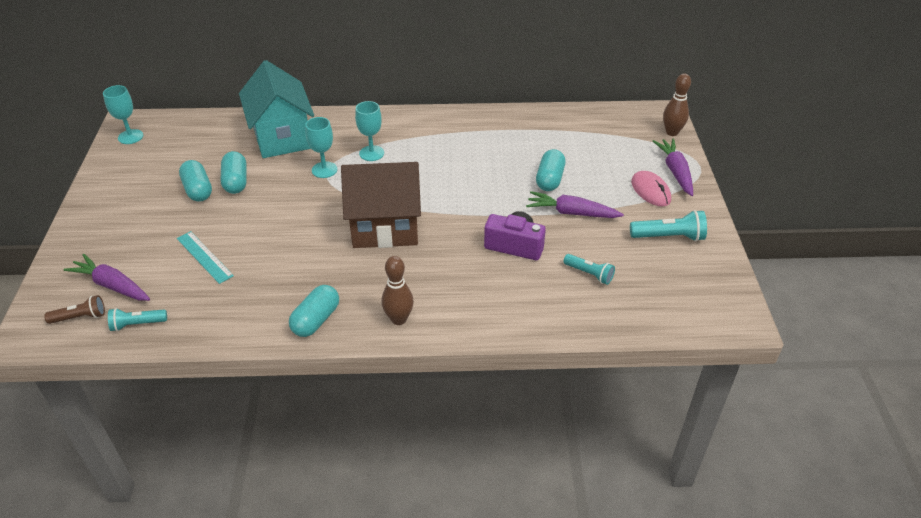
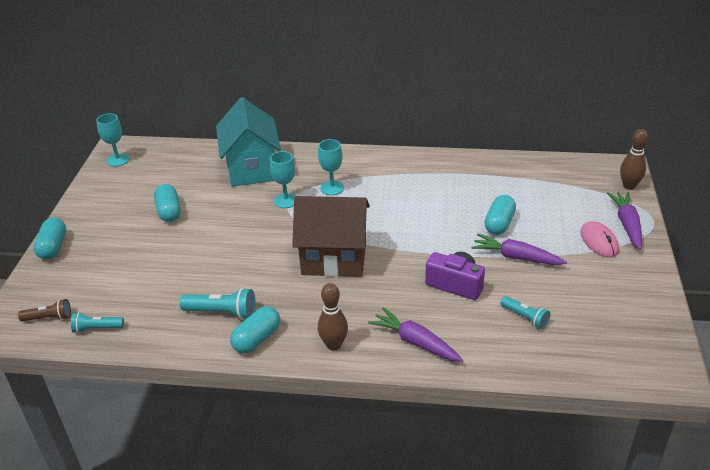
camera: 10 degrees right, 5 degrees down
(112, 285) = (81, 292): purple carrot -> purple carrot (415, 342)
(204, 257) = (165, 272): turquoise ruler -> none
(236, 182) = (204, 206): turquoise capsule -> turquoise capsule (53, 247)
(669, 237) = (611, 287): turquoise flashlight -> turquoise flashlight (222, 312)

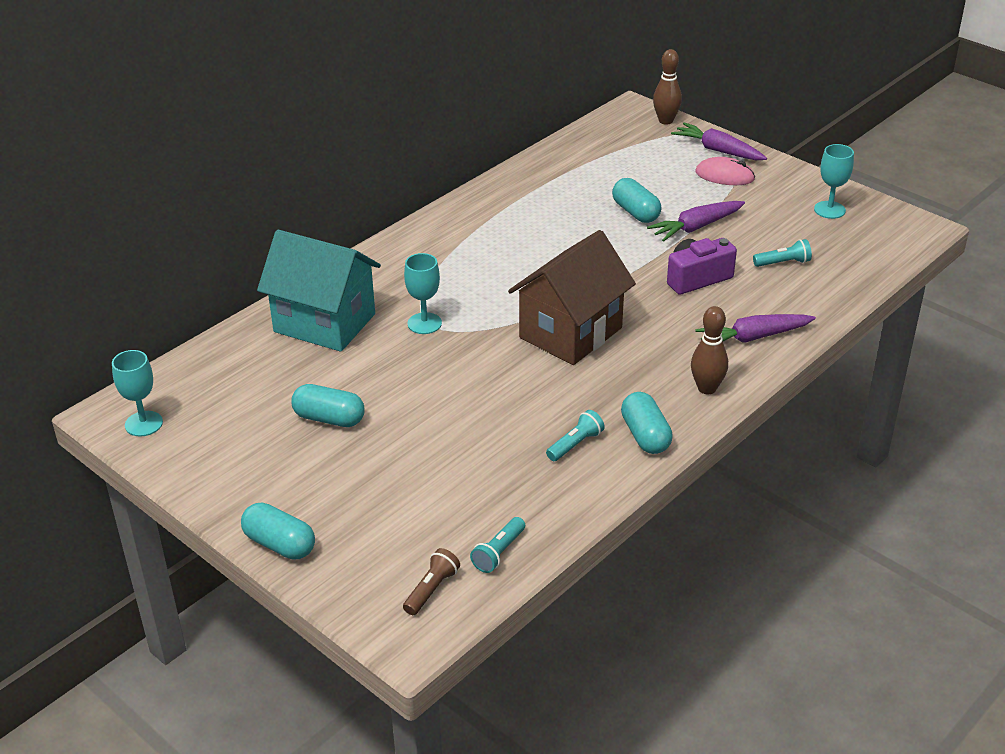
camera: 55 degrees left, 0 degrees up
(222, 312) = (575, 444): turquoise flashlight -> turquoise flashlight, size x0.67
(332, 188) = (443, 283): turquoise goblet -> turquoise goblet (829, 210)

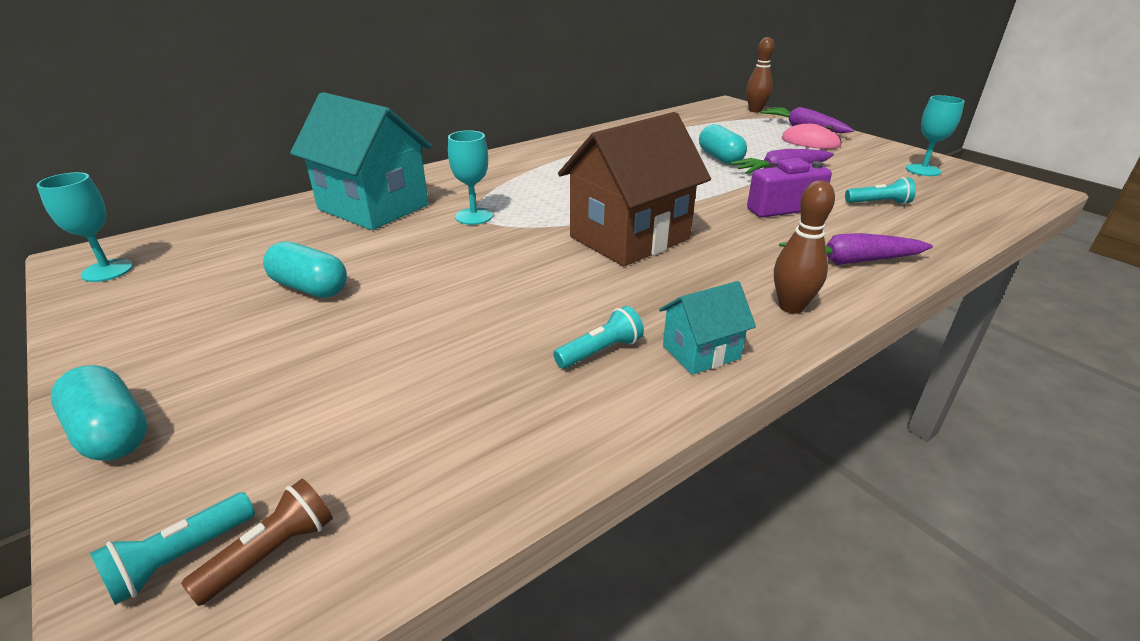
camera: 10 degrees right, 5 degrees down
(498, 553) = (421, 499): turquoise flashlight -> turquoise flashlight (180, 558)
(645, 436) = (701, 352): turquoise capsule -> turquoise house

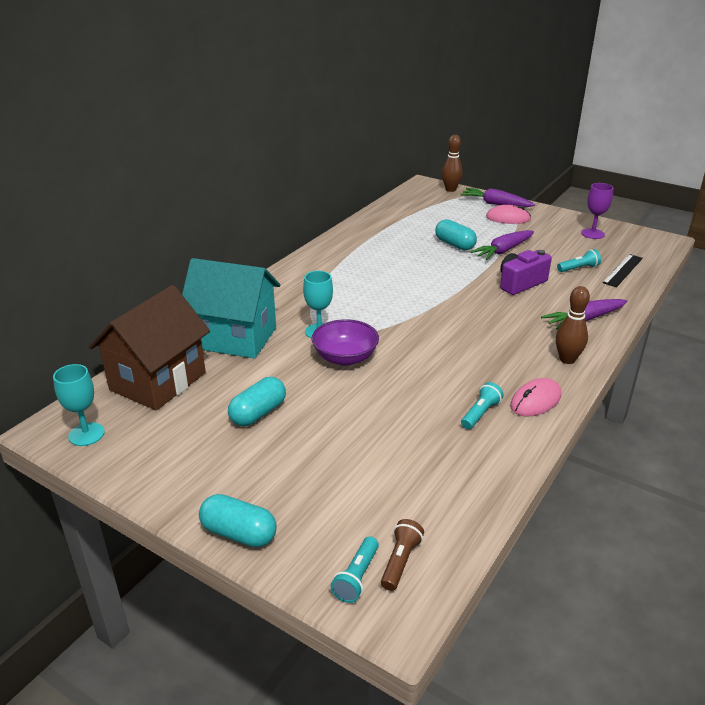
camera: 20 degrees left, 0 degrees up
(310, 288) = (258, 413): turquoise capsule -> turquoise capsule turned 60 degrees counterclockwise
(477, 248) = (345, 358): none -> purple bowl
(629, 238) = (440, 328): brown house -> brown house (158, 381)
(701, 352) = (535, 400): turquoise house -> pink mouse
(923, 170) = (592, 234): turquoise goblet -> purple goblet
(949, 214) = (623, 270): none -> black ruler

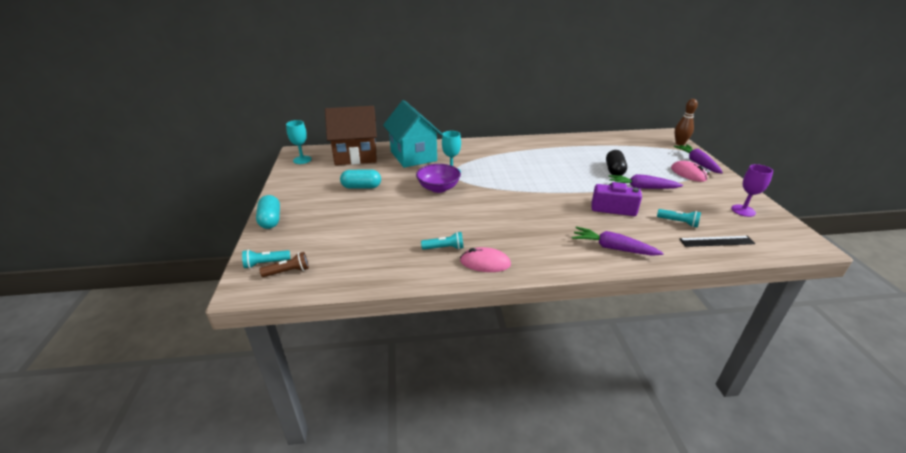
camera: 50 degrees right, 0 degrees up
(454, 244) = (614, 170): turquoise capsule -> black capsule
(567, 359) = (551, 258): brown bowling pin -> none

